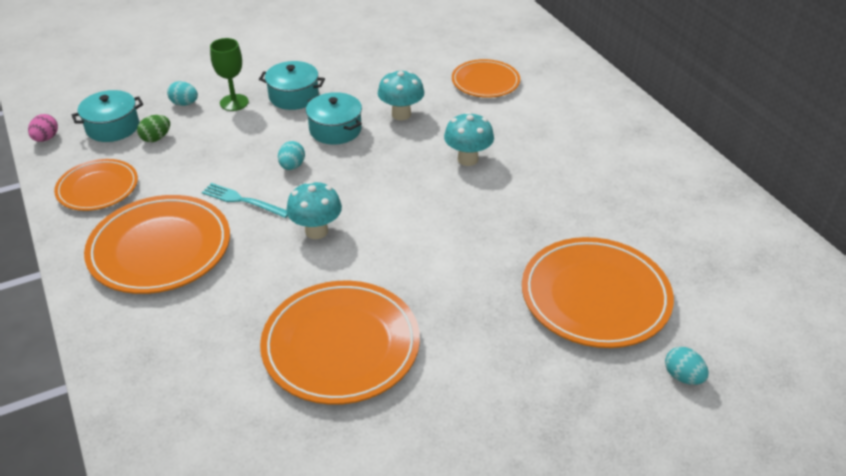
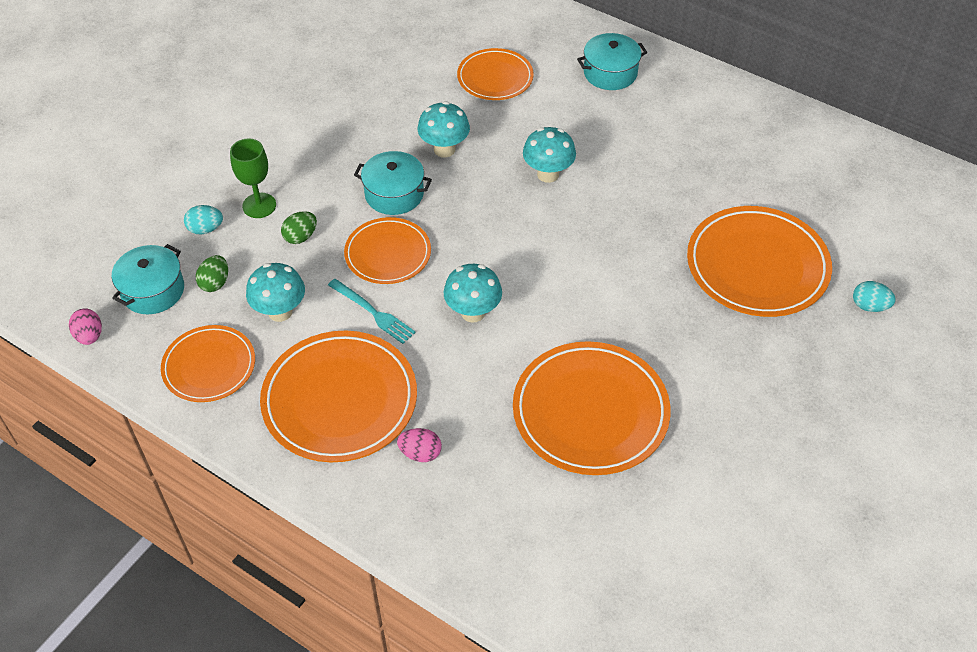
camera: 30 degrees left, 10 degrees up
(179, 173) = (280, 312): none -> turquoise mushroom
(179, 313) = (420, 453): none -> pink egg
(242, 132) = (300, 237): none -> green egg
(242, 200) = (373, 312): turquoise fork -> turquoise fork turned 135 degrees counterclockwise
(292, 166) = (388, 254): turquoise egg -> orange plate
(294, 96) = (316, 172): turquoise pot -> turquoise pot (610, 73)

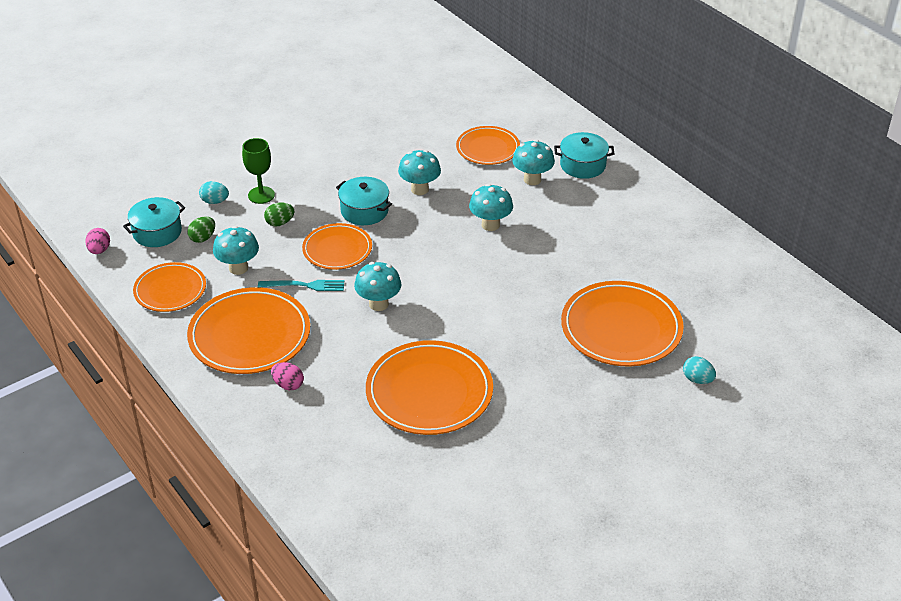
camera: 20 degrees right, 10 degrees down
(373, 312) = (305, 285): turquoise fork -> turquoise fork turned 60 degrees counterclockwise
(564, 105) = (532, 179): none -> turquoise mushroom

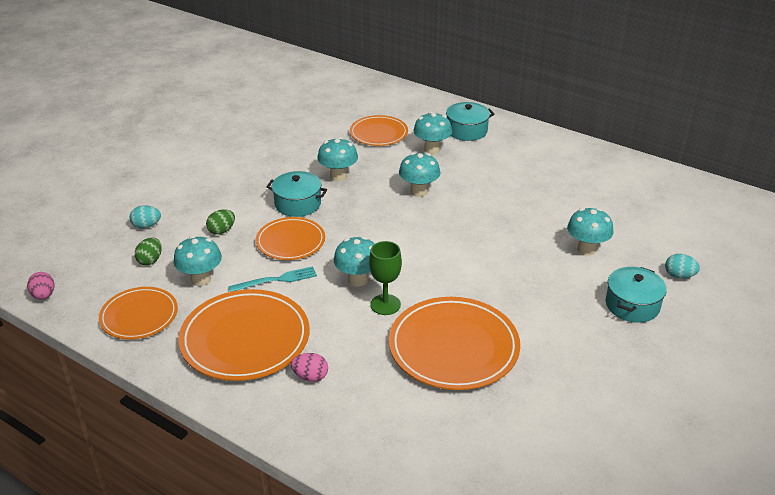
camera: 20 degrees left, 5 degrees down
(157, 232) = (99, 265): turquoise pot -> turquoise pot (632, 305)
(261, 195) = (190, 211): green goblet -> green goblet (385, 304)
(621, 328) = (586, 249): orange plate -> turquoise mushroom

